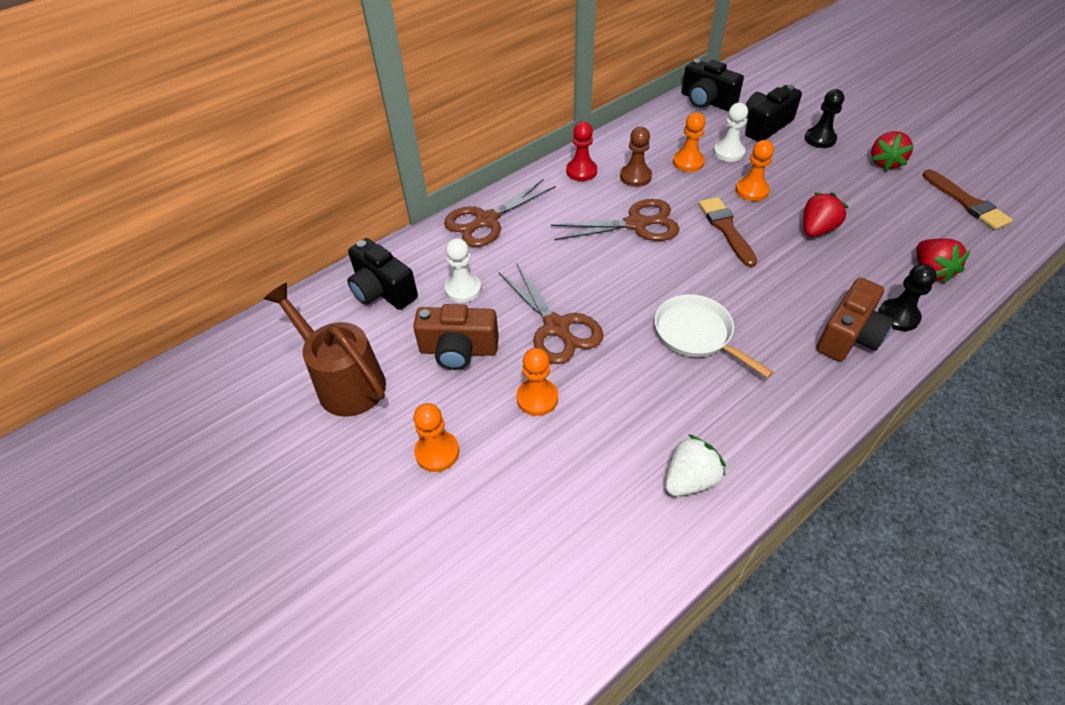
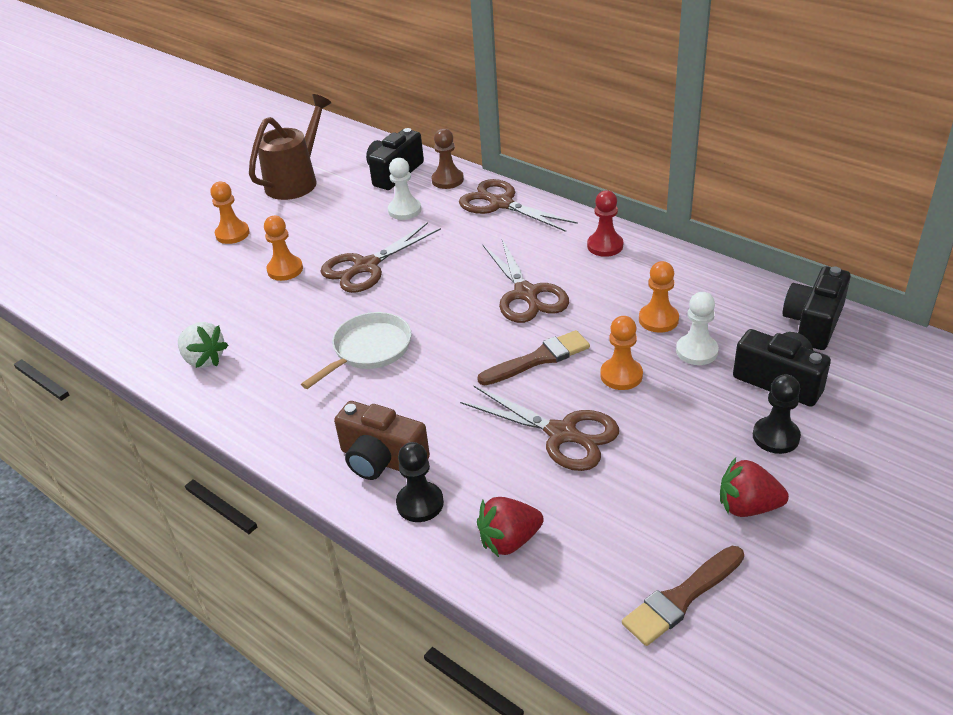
camera: 80 degrees right, 10 degrees down
(458, 350) = (333, 222): brown camera -> none
(635, 176) = (611, 283): brown pawn -> brown pawn (447, 180)
(816, 229) = (562, 434): red strawberry -> brown scissors

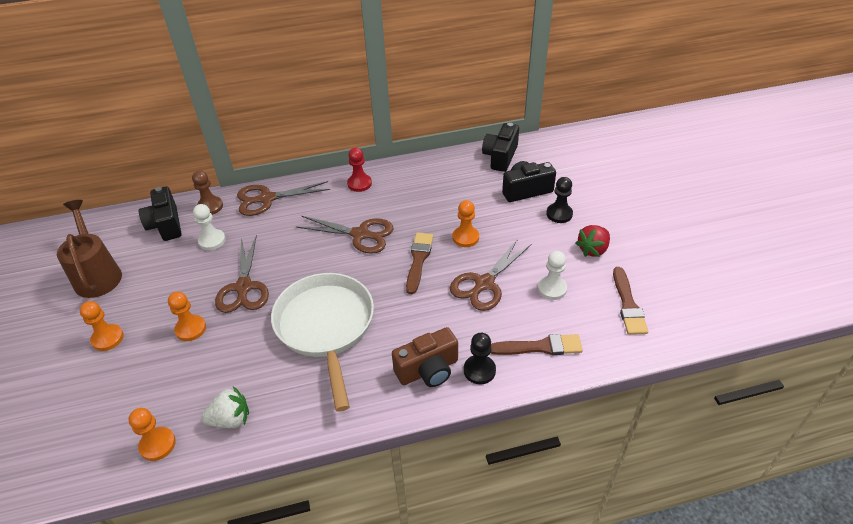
camera: 55 degrees left, 5 degrees up
(368, 350) = (326, 327): white pan -> white pan, size x1.69
(509, 540) = (540, 347): red strawberry -> brown brush
(562, 434) = (484, 283): brown scissors -> brown scissors turned 150 degrees clockwise
(658, 319) = (440, 200): orange pawn -> orange pawn (157, 444)
(696, 351) = (477, 202): white pawn -> white pawn (552, 288)
(813, 323) = (500, 157): black camera -> black camera turned 45 degrees clockwise

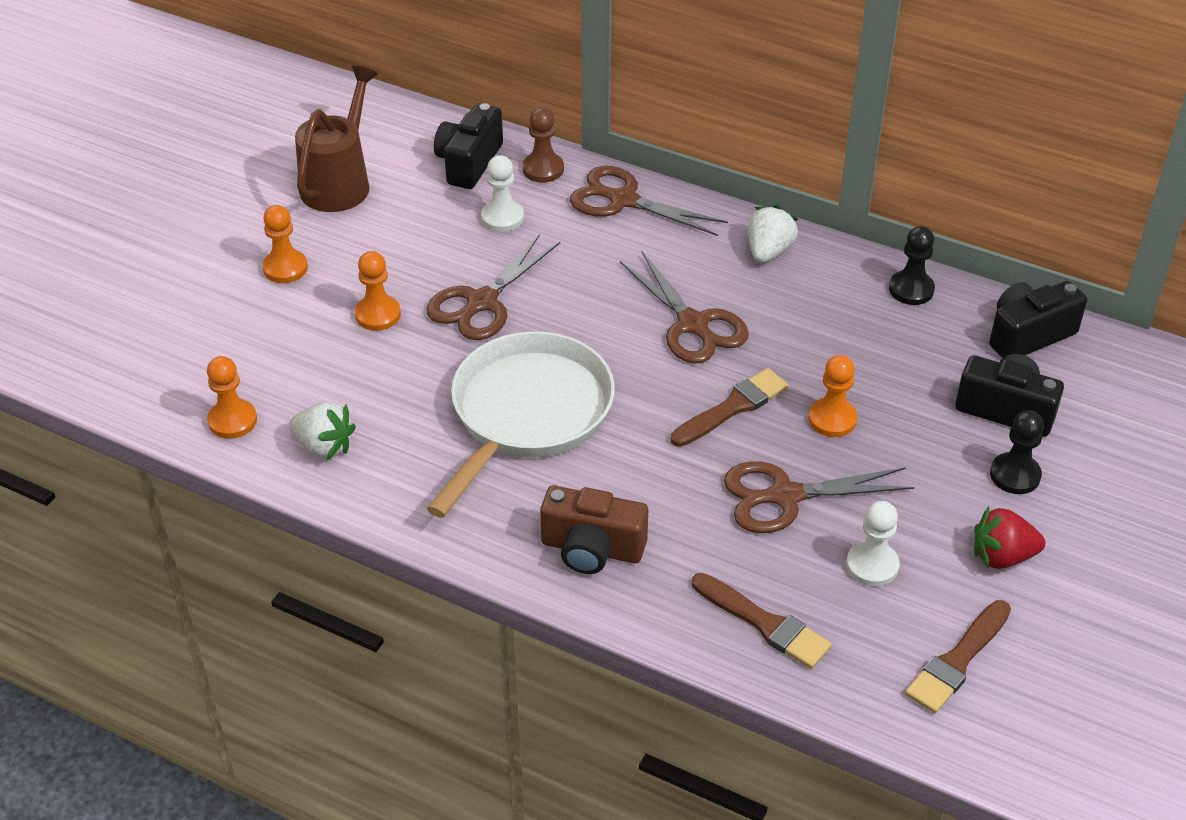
camera: 40 degrees right, 0 degrees up
(359, 183) = (768, 251): red pawn -> white strawberry
(479, 370) = (653, 594): black pawn -> black pawn (911, 289)

